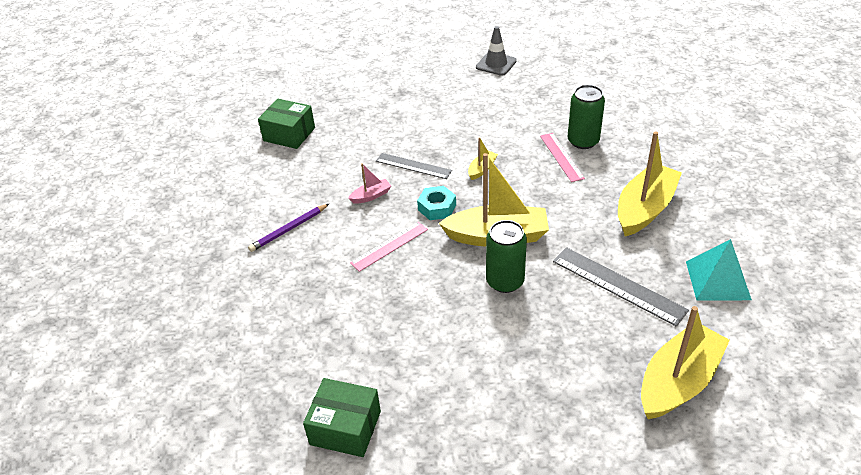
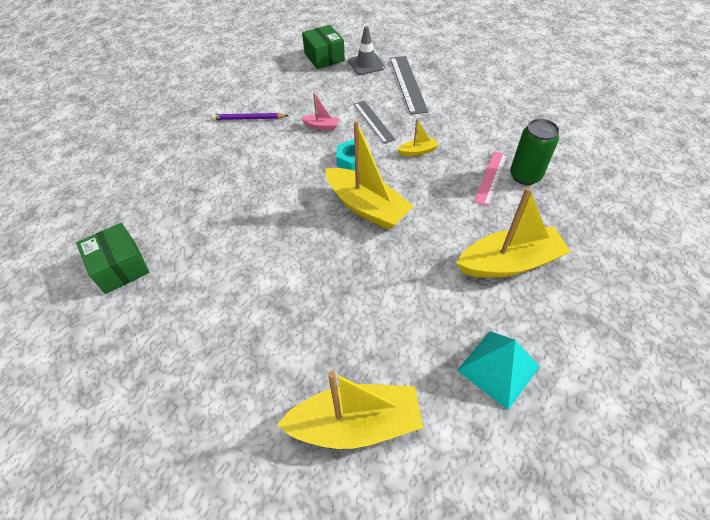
camera: 40 degrees right, 10 degrees up
(389, 246) = (290, 167): pink ruler -> none
(496, 64) = (527, 78): grey traffic cone -> grey traffic cone (366, 64)
(505, 281) = (330, 243): green can -> none
(618, 285) = (408, 308): grey ruler -> grey ruler (408, 84)

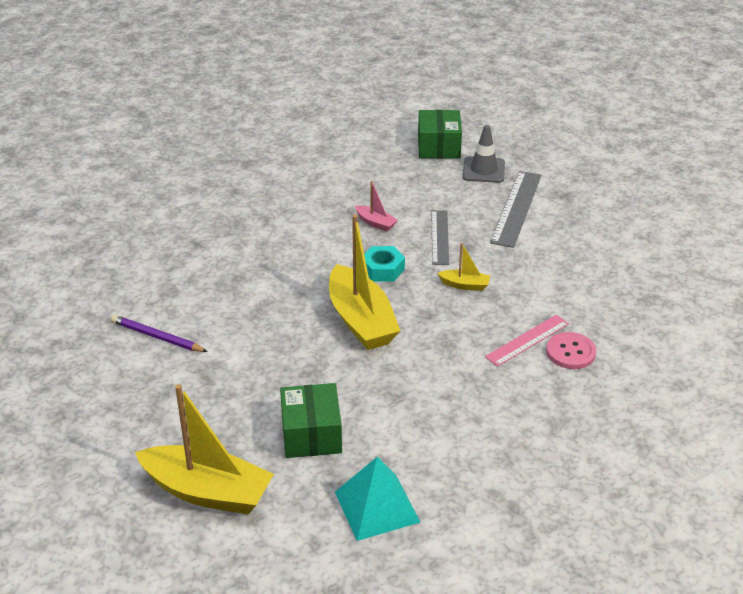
camera: 25 degrees right, 15 degrees down
(120, 267) = (84, 289): green box -> green box (311, 434)
(248, 118) = (301, 190): purple pencil -> purple pencil (157, 337)
(509, 263) = (471, 426): yellow boat -> none
(525, 176) = (570, 352): green can -> pink button

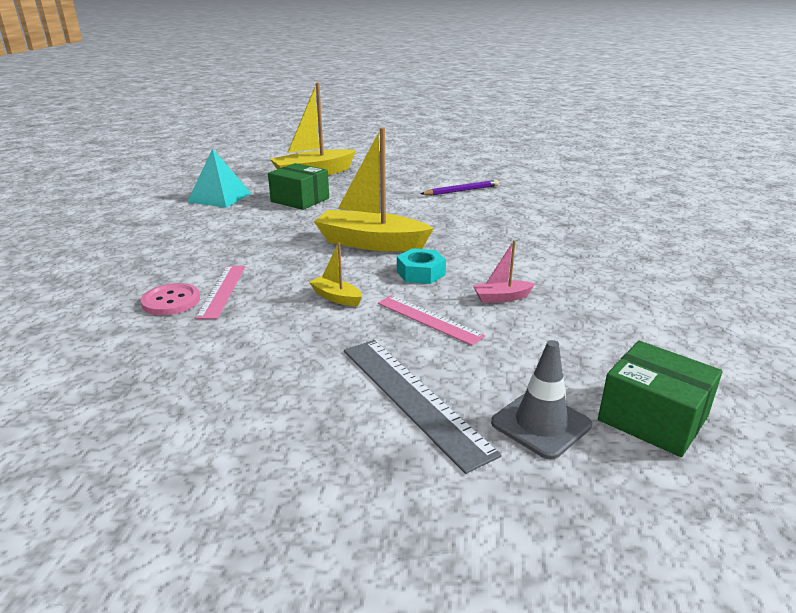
camera: 130 degrees right, 10 degrees down
(440, 237) = (428, 319): grey ruler -> pink ruler
(465, 285) = (336, 297): yellow boat -> yellow boat turned 75 degrees clockwise

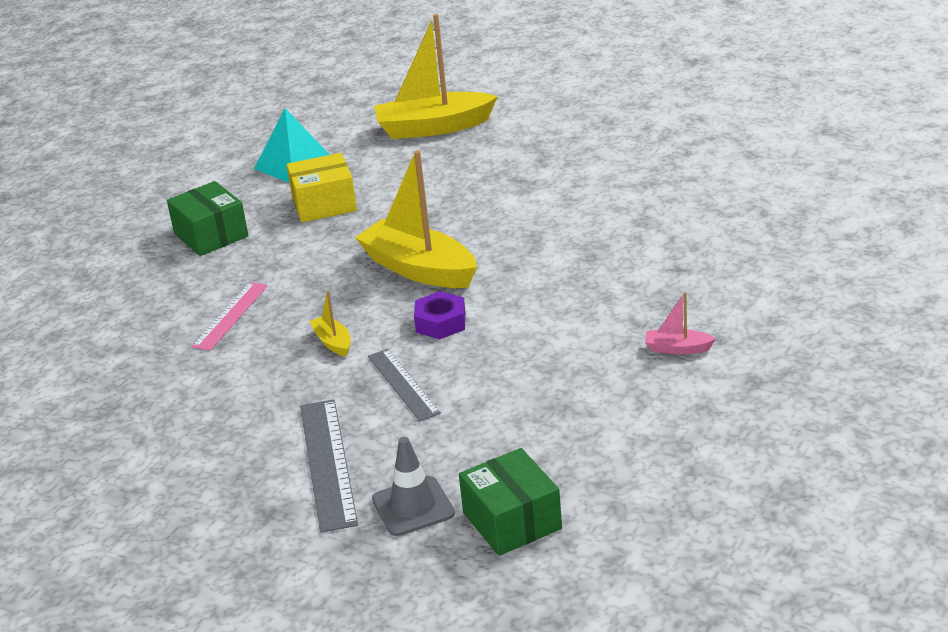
camera: 25 degrees right, 5 degrees up
(171, 301) = (178, 322): pink button -> none
(260, 215) = (324, 204): none -> yellow box
(300, 200) = (385, 181): green box -> green box (211, 235)
(421, 273) = (441, 323): turquoise nut -> purple nut
(428, 319) = (403, 384): pink ruler -> grey ruler
(461, 191) = (601, 187): purple pencil -> none
(501, 298) = (498, 370): pink boat -> pink boat (677, 348)

